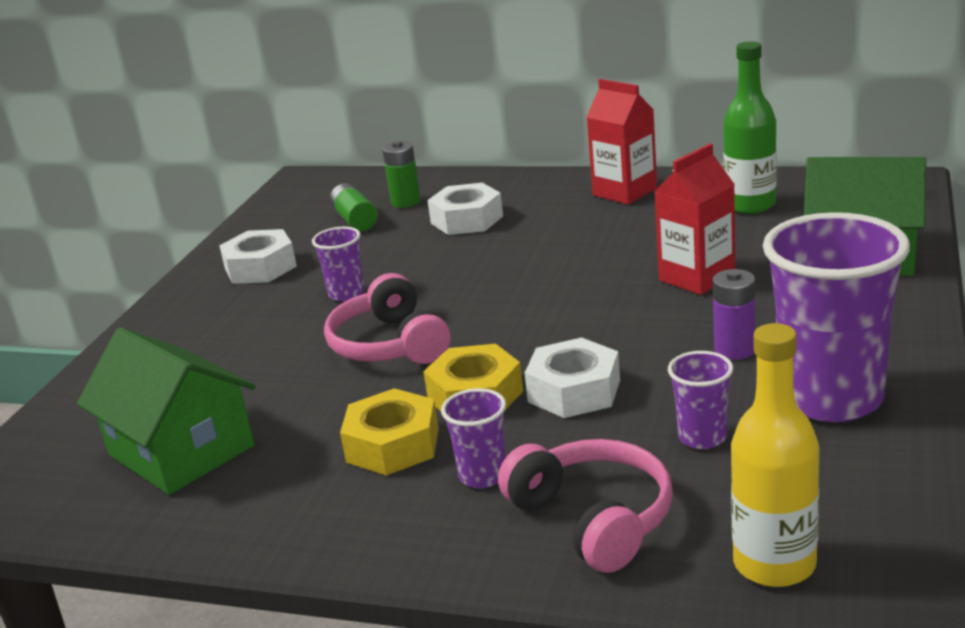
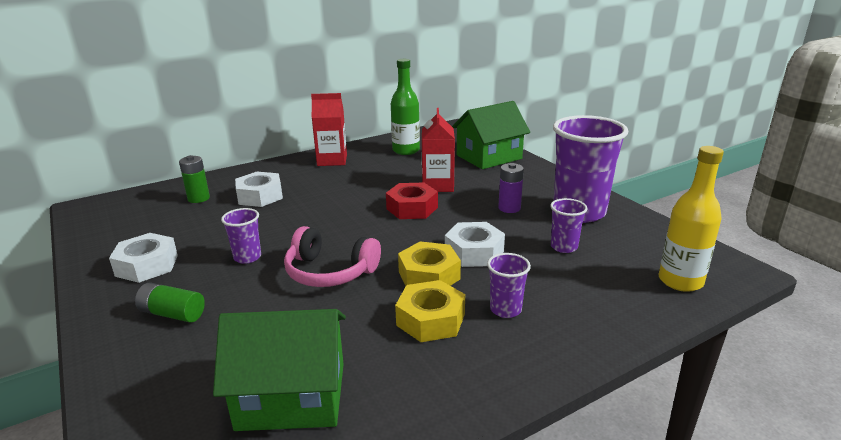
camera: 50 degrees left, 0 degrees up
(355, 220) = (177, 217): green battery -> green battery (172, 314)
(593, 519) = (588, 301): pink headphones -> none
(605, 299) = (412, 208): none -> red nut

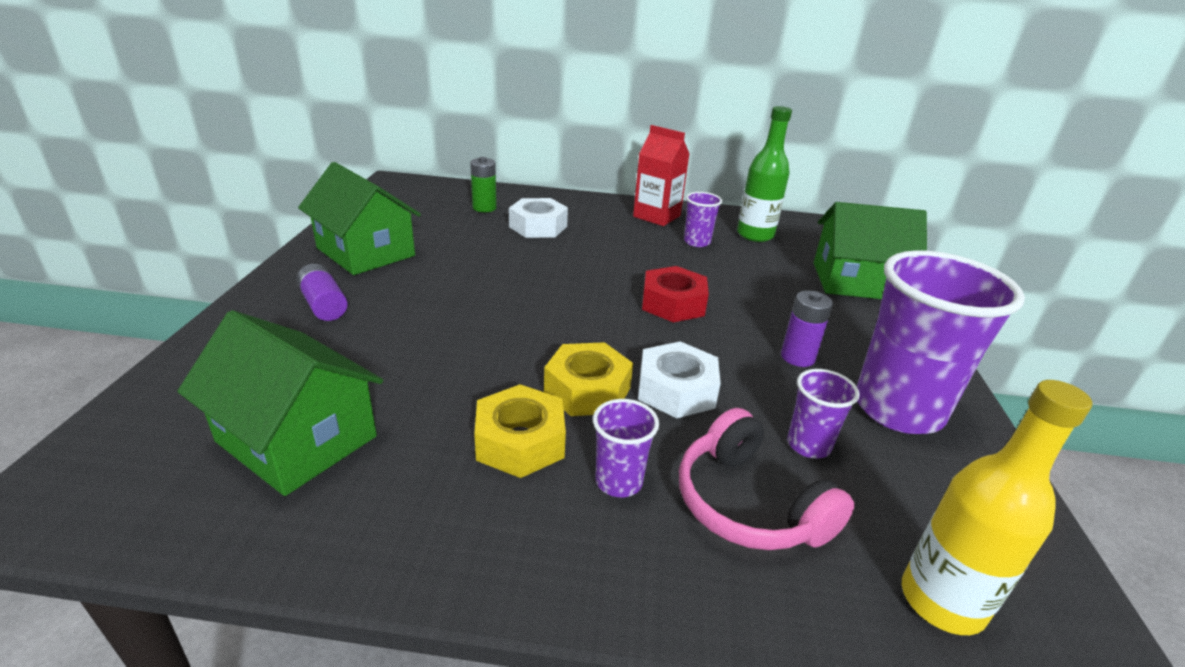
camera: 35 degrees right, 5 degrees up
(147, 265) = (365, 252): white nut -> green house
(172, 314) = (324, 305): green battery -> purple battery
(247, 257) = (447, 282): purple cup -> purple cup (697, 242)
(330, 272) = (496, 333): pink headphones -> pink headphones (749, 504)
(438, 185) = (740, 290): red carton -> none

